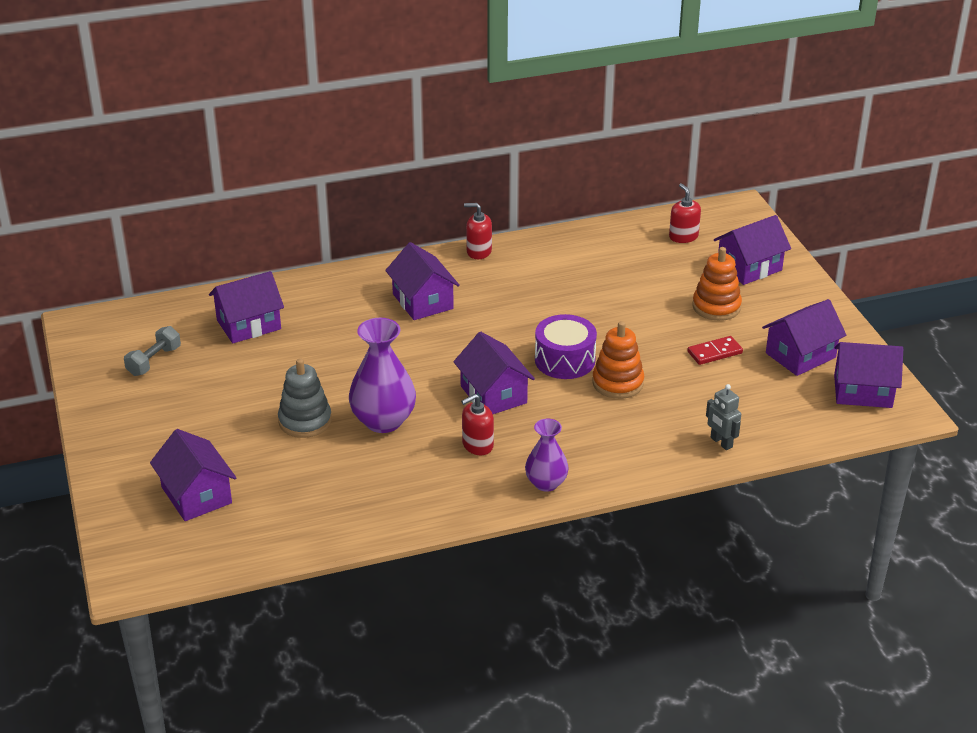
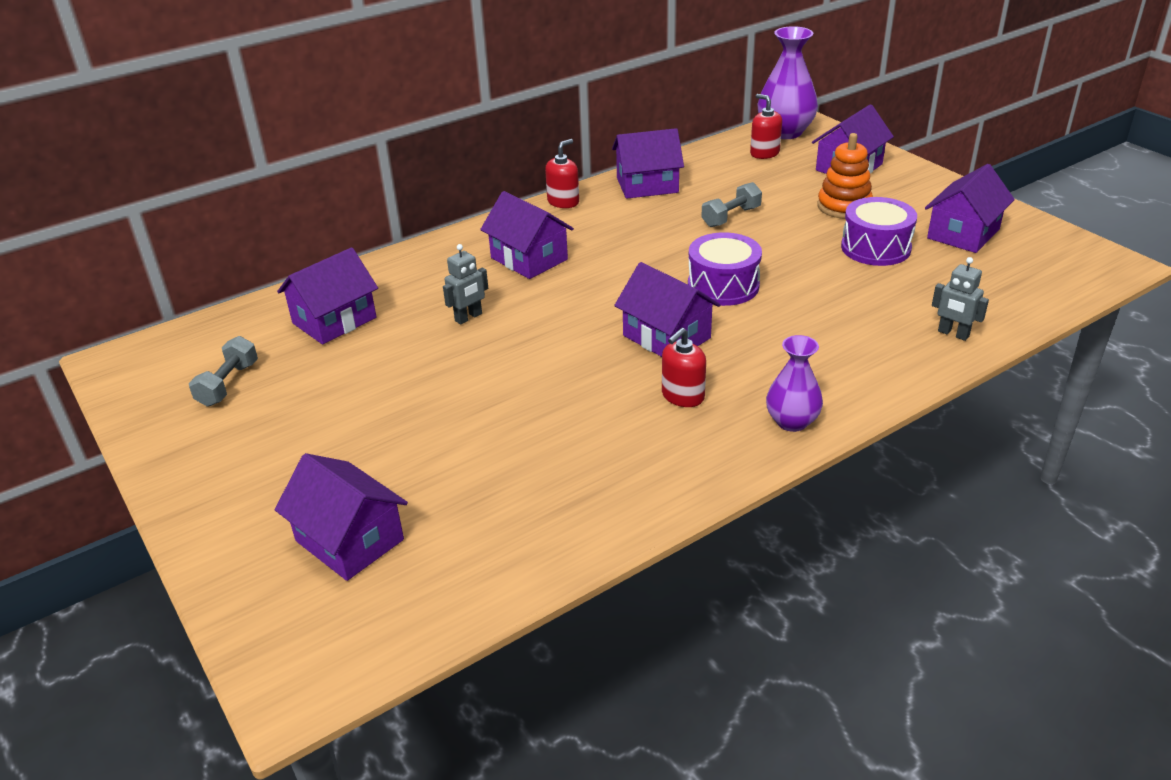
camera: 15 degrees left, 0 degrees up
(305, 421) = (454, 414): grey stacking toy -> none
(350, 344) = (468, 317): none -> grey robot
(383, 421) = (553, 393): purple vase -> purple vase (785, 132)
(479, 251) = (563, 202): red soap dispenser -> red soap dispenser turned 135 degrees clockwise
(612, 296) = (731, 217): none -> grey dumbbell
(617, 383) = (796, 297): orange stacking toy -> none
(714, 352) = (875, 248): red domino -> purple drum
(862, 391) = (1053, 254): purple house -> purple house (647, 185)

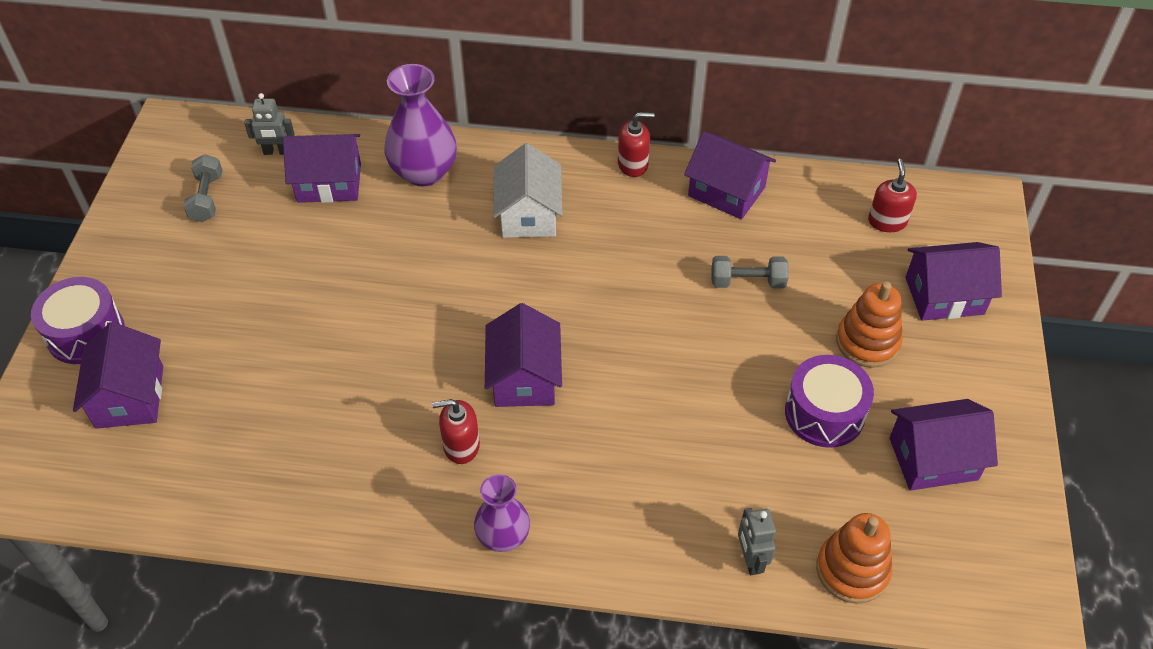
camera: 40 degrees right, 15 degrees up
(228, 384) = (207, 198): grey dumbbell -> grey dumbbell turned 60 degrees counterclockwise
(468, 317) = (415, 247): grey robot -> grey robot (276, 152)
(529, 259) = (529, 214): purple house -> white house
(723, 286) = (636, 357): purple drum -> purple drum (86, 333)
(785, 132) = (946, 206): purple vase -> purple vase (424, 172)
(1010, 303) = (852, 570): none -> orange stacking toy

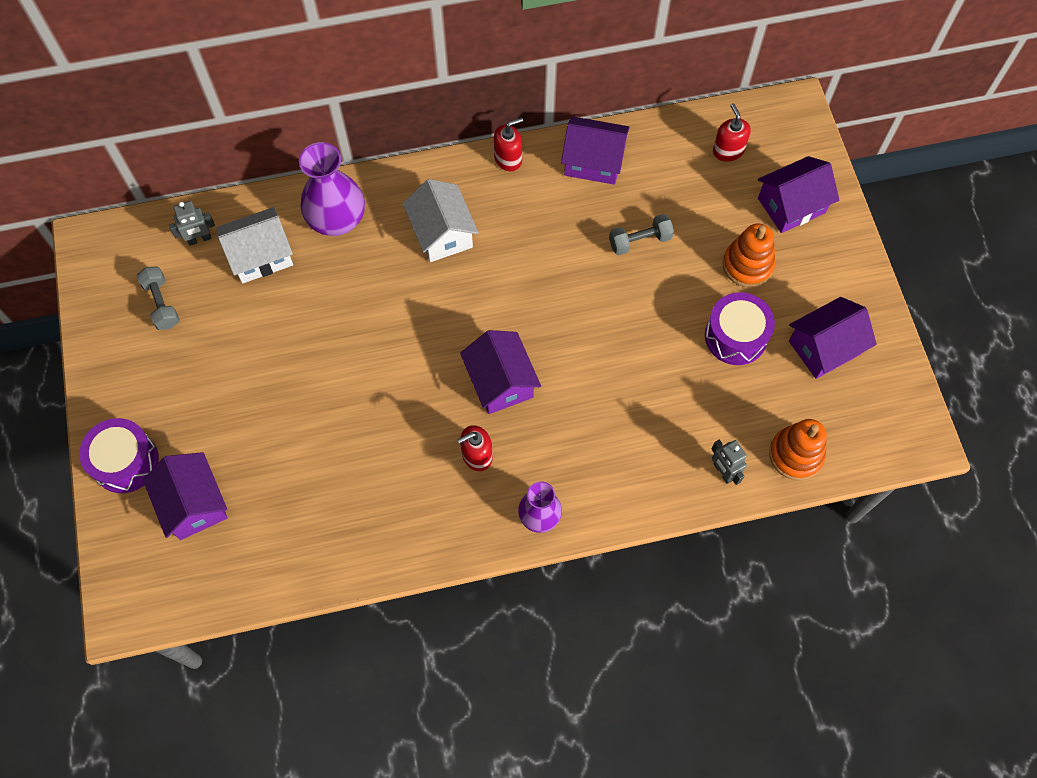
camera: 20 degrees left, 15 degrees up
(329, 183) = (260, 255): purple house -> white house

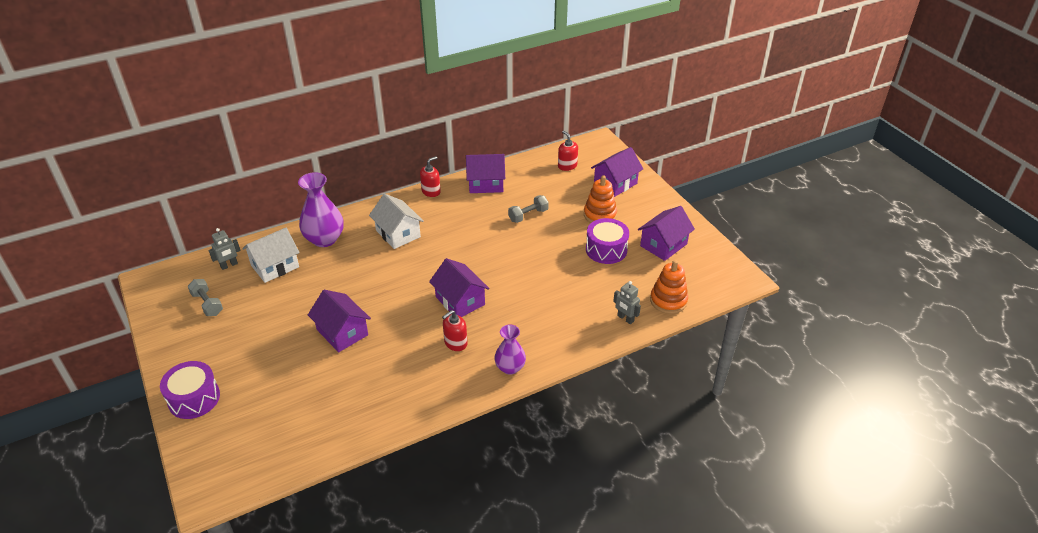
camera: 15 degrees left, 25 degrees down
(193, 504) = (252, 413): purple house -> purple house (342, 332)

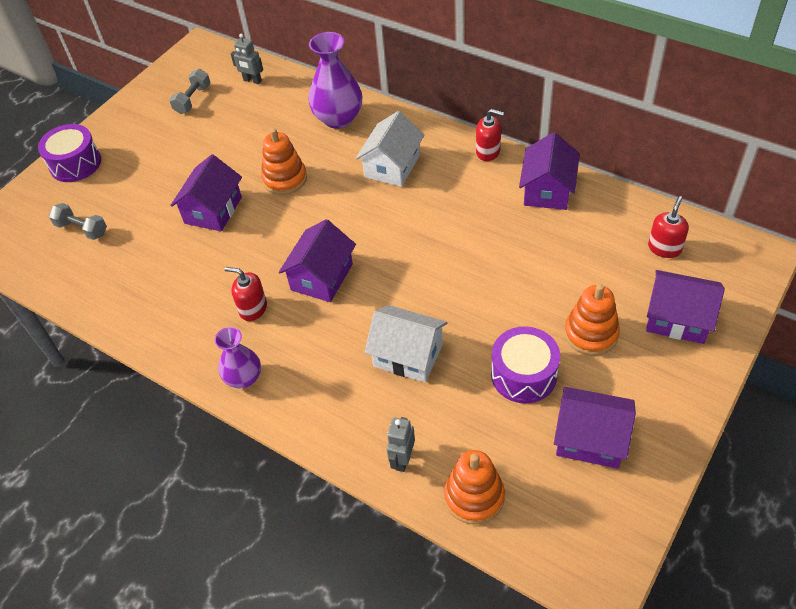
camera: 65 degrees right, 10 degrees up
(275, 266) = (273, 109): white house -> white house (408, 355)
(353, 285) = (285, 179): none -> orange stacking toy
(486, 184) = (547, 190): purple house -> purple house turned 45 degrees clockwise
(528, 215) = (523, 260): grey dumbbell -> grey dumbbell (82, 229)

